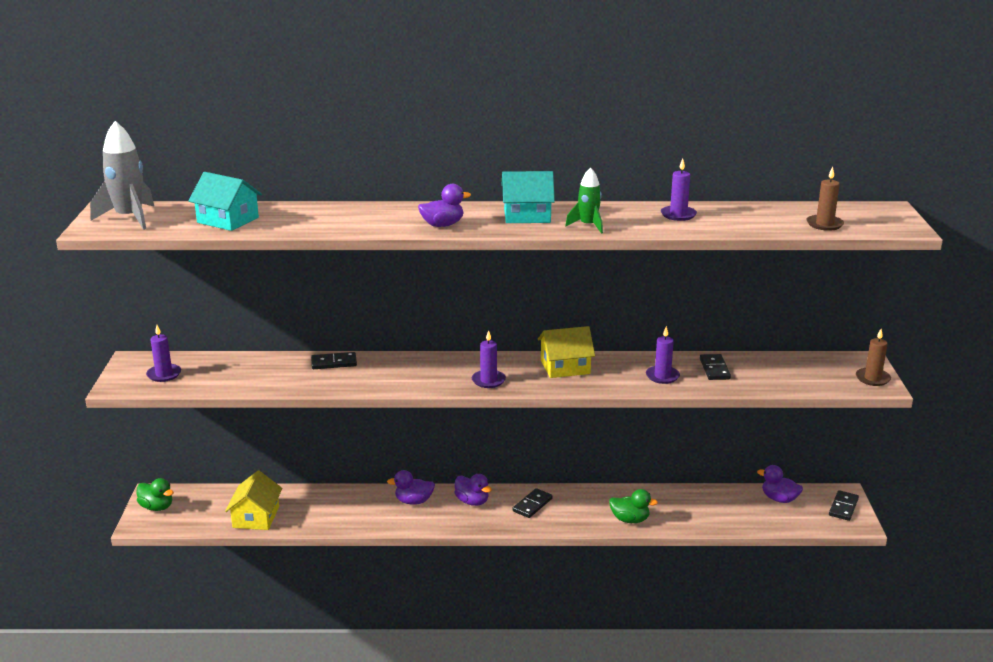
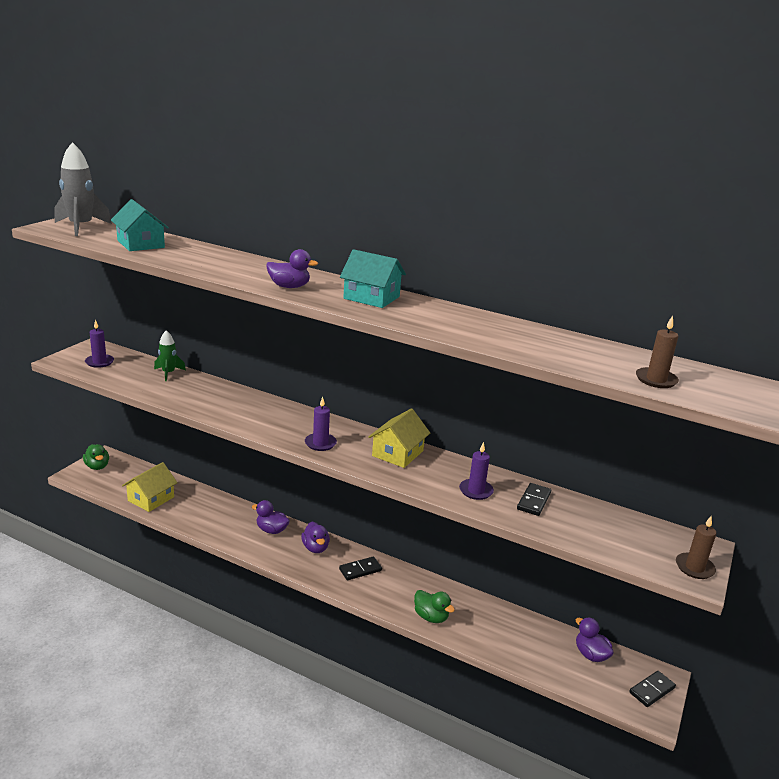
camera: 25 degrees right, 0 degrees up
(334, 363) = (222, 391): black domino -> none
(565, 367) = (397, 453): yellow house -> yellow house turned 75 degrees counterclockwise
(588, 226) = (411, 319): green rocket -> green rocket (168, 373)
(678, 215) = (512, 332): purple candle -> none

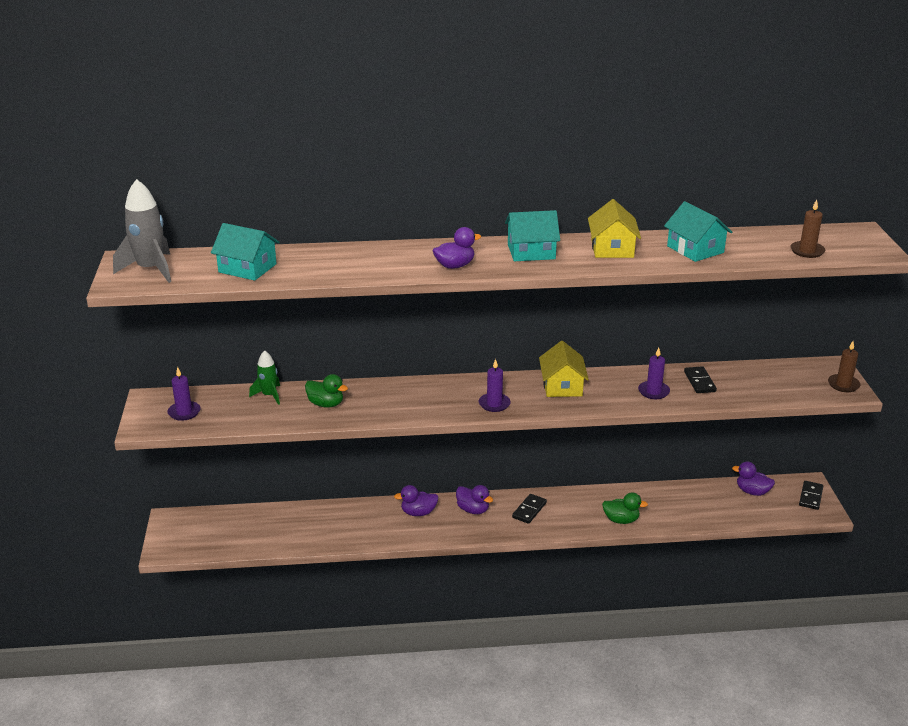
camera: 30 degrees left, 5 degrees up
(97, 466) = (176, 532): green duck -> green duck (326, 404)
(151, 499) = (273, 537): yellow house -> yellow house (612, 248)
(531, 342) = (695, 249): none -> turquoise house

